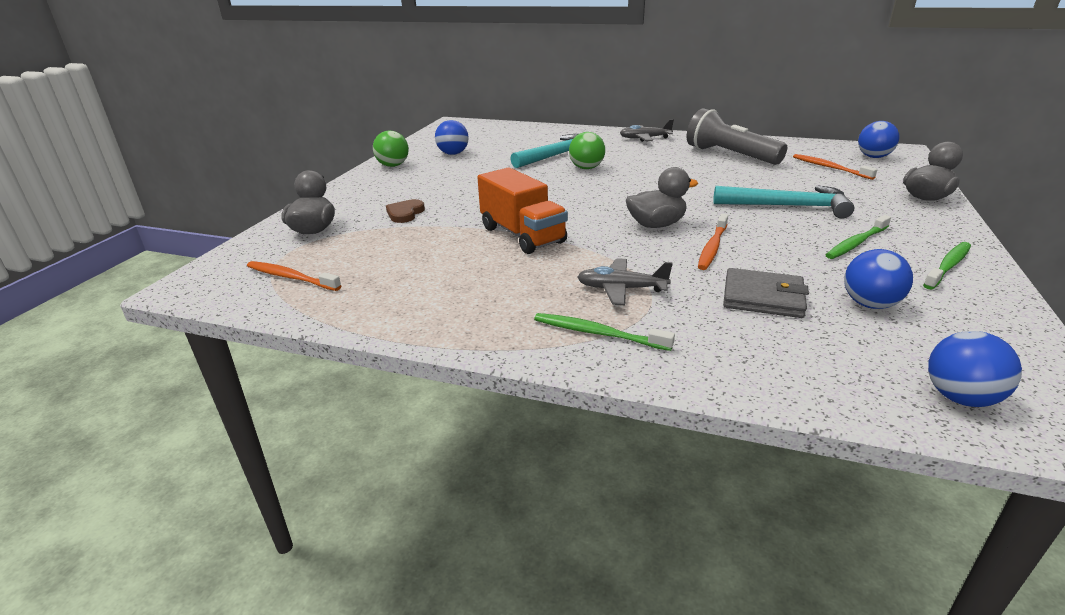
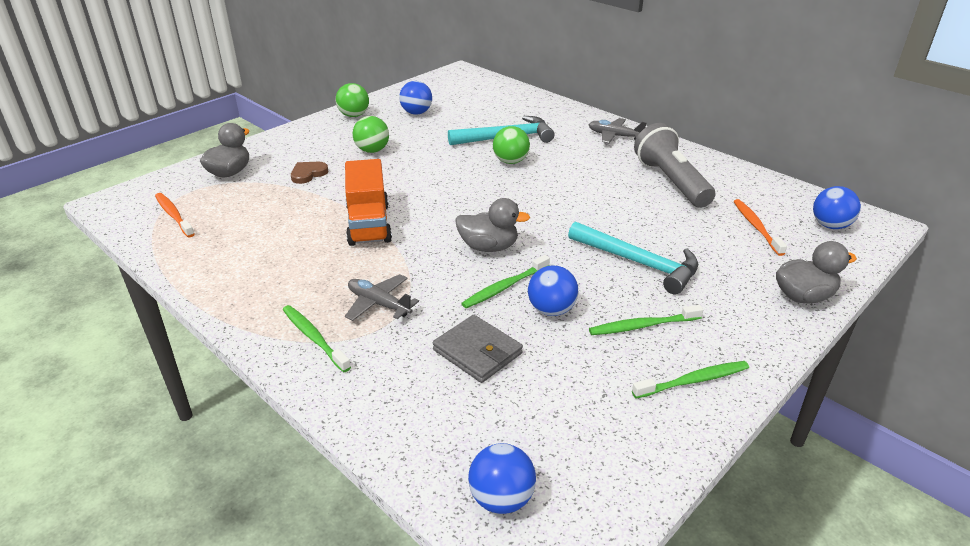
camera: 25 degrees right, 5 degrees up
(447, 185) = (372, 150): none -> green ball
(712, 247) = (504, 287): orange toothbrush -> green toothbrush
(869, 304) = (557, 391): blue ball -> blue ball (551, 310)

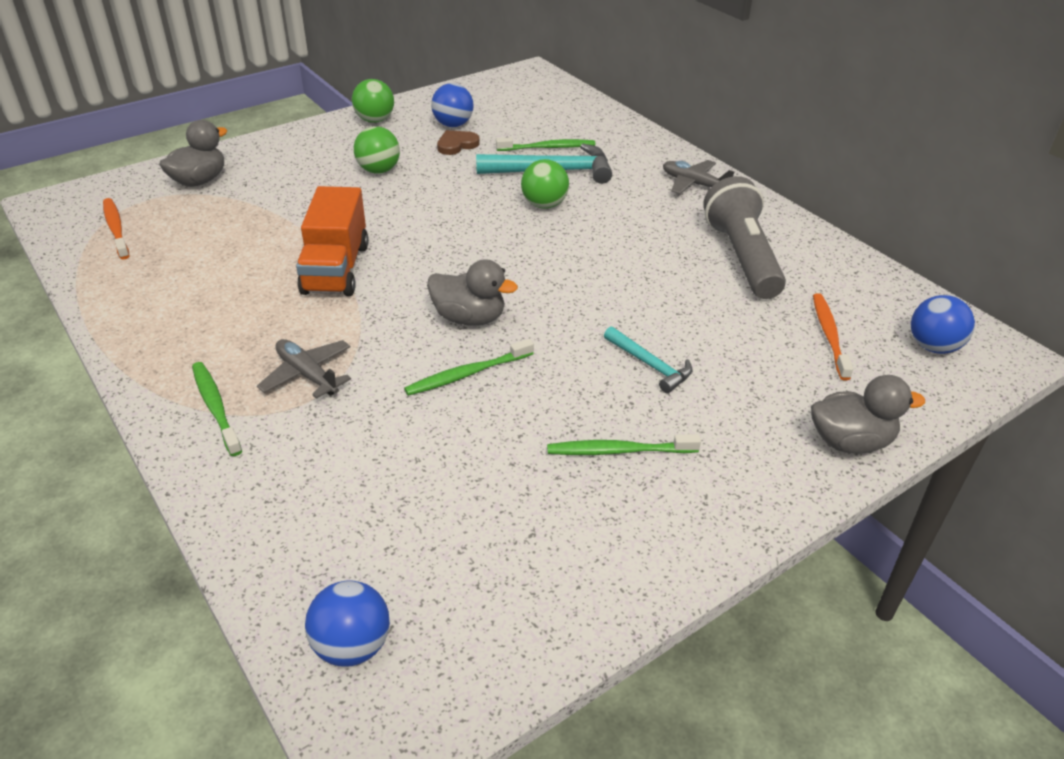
camera: 10 degrees right, 5 degrees up
(308, 174) = (290, 193): brown heart -> brown heart (456, 145)
(477, 352) = (399, 454): grey wallet -> none
(551, 310) = (512, 413): blue ball -> none
(638, 263) = (650, 365): turquoise hammer -> turquoise hammer, size x0.58
(694, 380) = (653, 534): green toothbrush -> green toothbrush (548, 147)

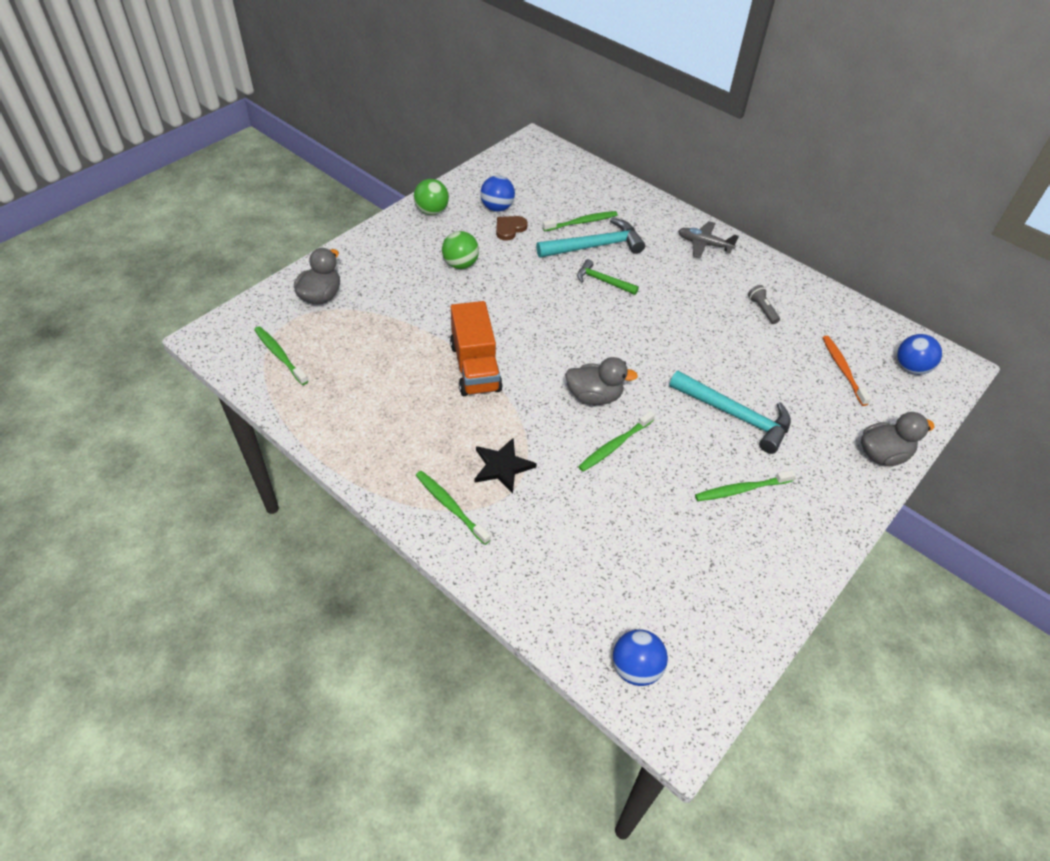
camera: 15 degrees left, 10 degrees up
(116, 228) = (279, 355): orange toothbrush -> green toothbrush
(307, 375) = (502, 466): grey plane -> black star
(544, 205) = (603, 281): green ball -> green hammer
(650, 365) = (735, 416): turquoise hammer -> turquoise hammer, size x1.73
(742, 257) = (762, 309): grey flashlight -> grey flashlight, size x0.41

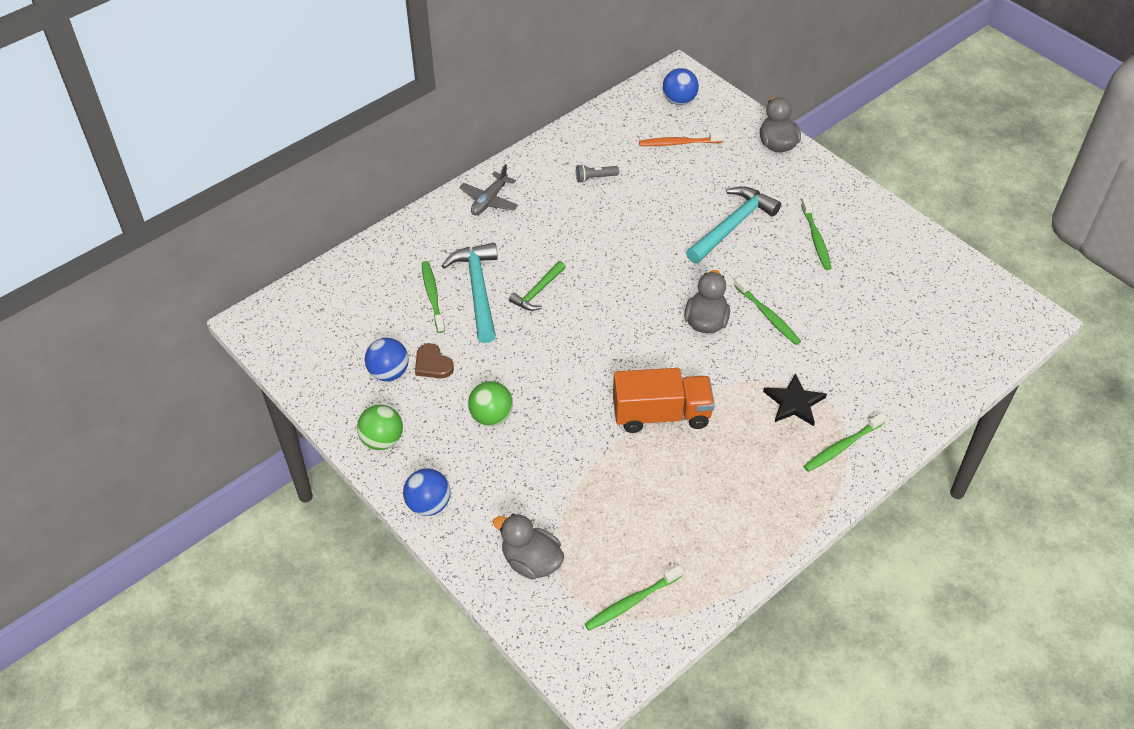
camera: 80 degrees left, 0 degrees up
(636, 668) = (990, 335): blue ball -> blue ball (428, 504)

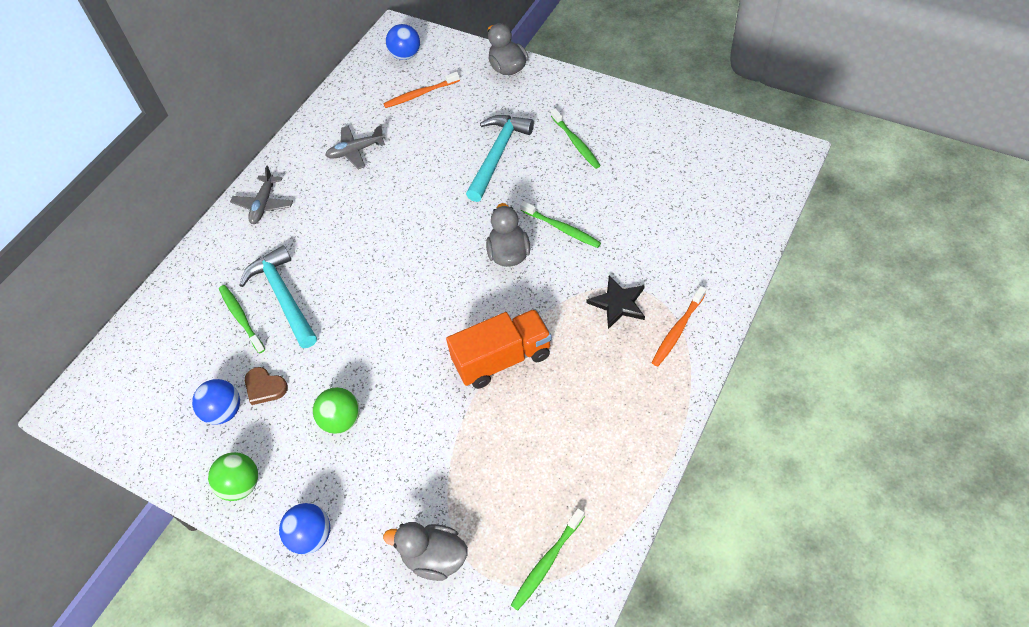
camera: 15 degrees left, 5 degrees up
(537, 291) = (341, 278): green hammer -> none
(595, 178) = (355, 151): grey flashlight -> grey plane
(842, 447) = (677, 331): green toothbrush -> orange toothbrush

